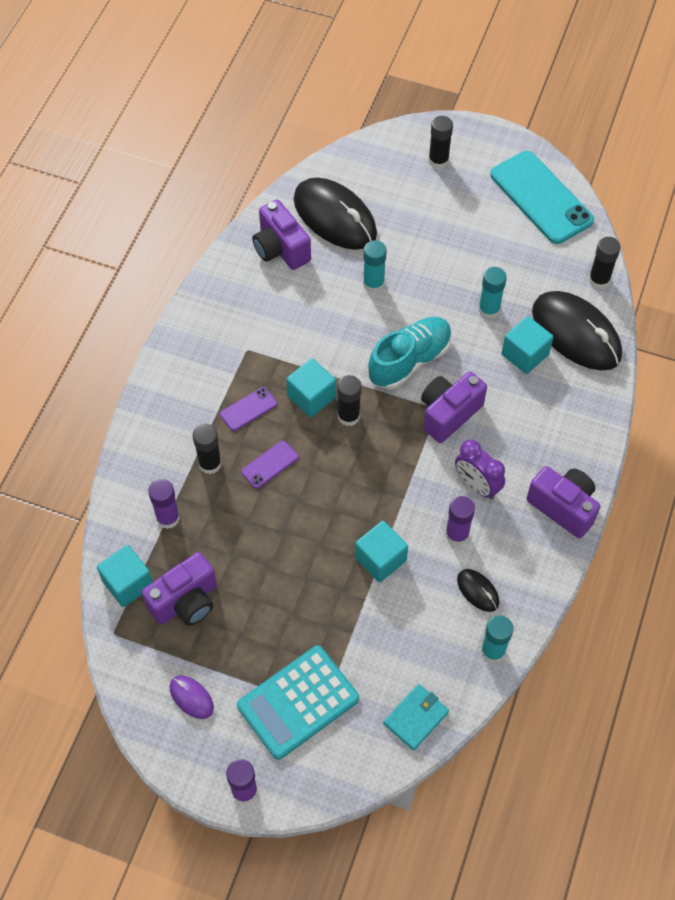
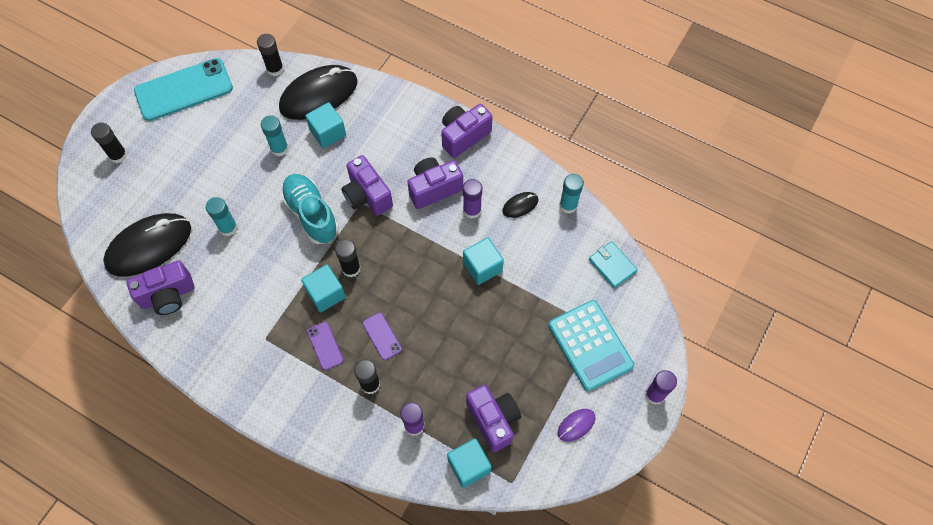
camera: 80 degrees left, 5 degrees up
(477, 485) = (434, 188): purple clock -> purple camera

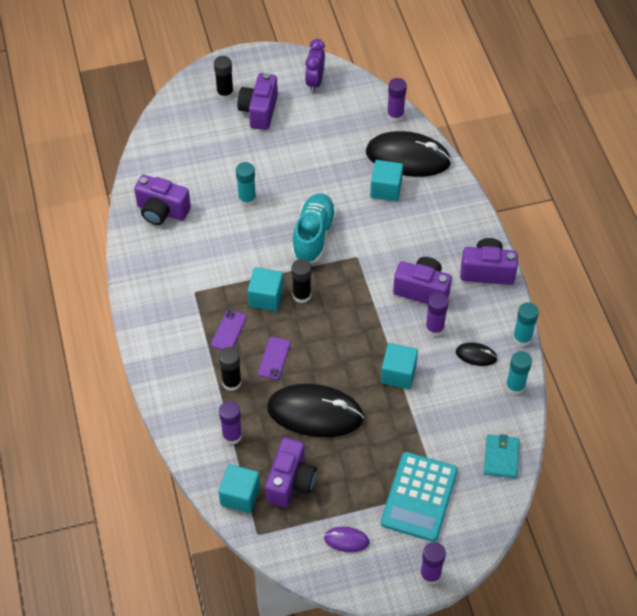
camera: 45 degrees right, 10 degrees down
(149, 246) = (183, 169): black mouse -> black mouse (315, 413)
(184, 90) = (315, 82): turquoise phone -> purple clock
(275, 69) = (395, 115): black glue stick -> purple glue stick
(279, 148) = (339, 173): turquoise glue stick -> turquoise glue stick (522, 338)
(367, 195) = (367, 255): purple camera -> purple camera (259, 111)

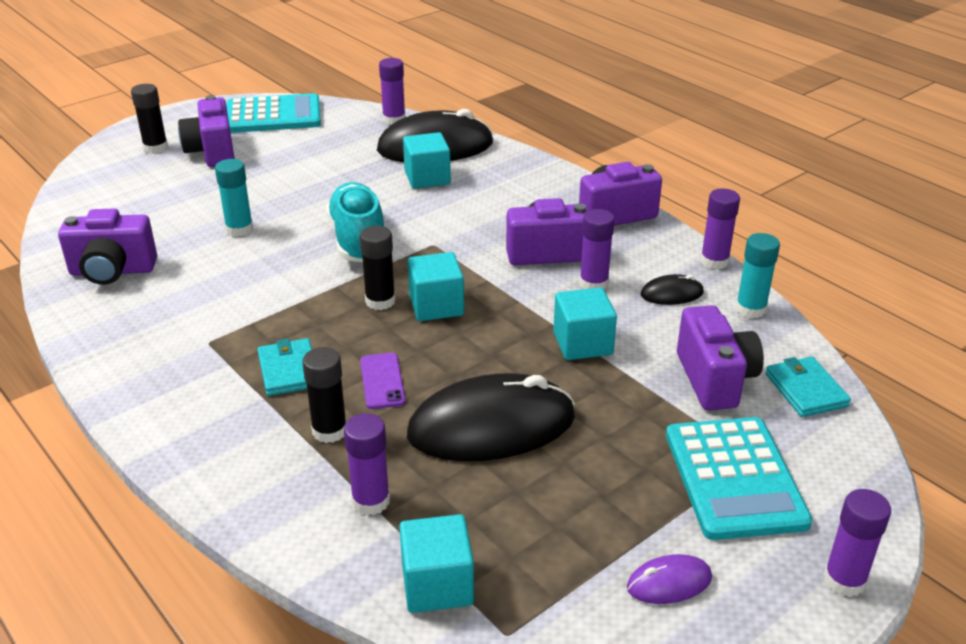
camera: 25 degrees left, 20 degrees down
(228, 331) = (289, 370): purple phone -> turquoise wallet
(266, 297) = (327, 318): turquoise cube -> turquoise cube (436, 306)
(290, 482) = (514, 532): purple camera -> purple camera (715, 379)
(315, 82) = (273, 115): purple clock -> turquoise calculator
(522, 338) = (714, 261): turquoise glue stick -> purple glue stick

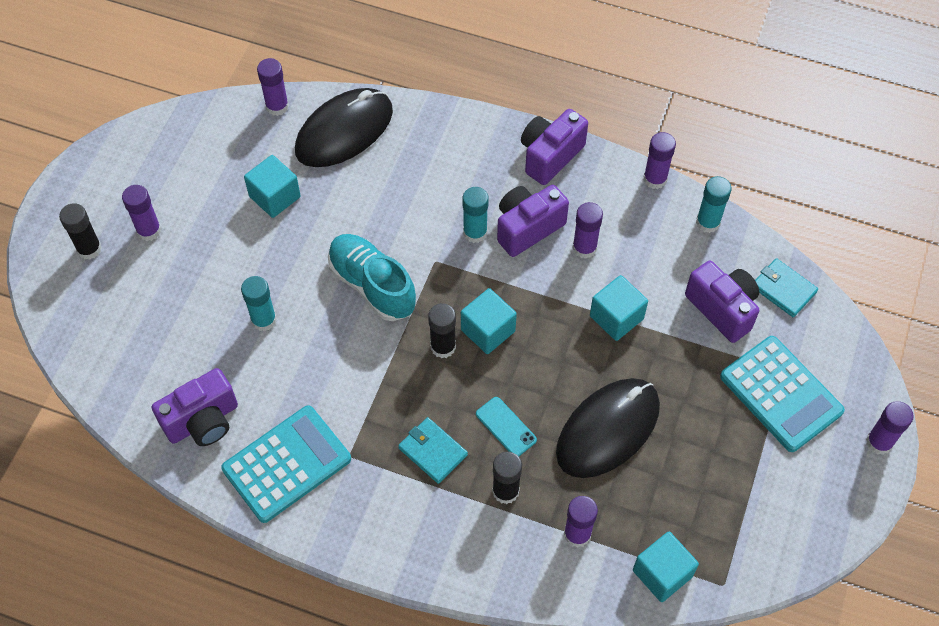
camera: 30 degrees left, 25 degrees up
(212, 152) = (149, 230): purple camera -> purple glue stick
(273, 115) = (159, 151): turquoise calculator -> turquoise calculator (287, 464)
(382, 381) = (506, 427): purple phone -> turquoise phone
(427, 178) = (368, 178): turquoise cube -> turquoise cube (275, 197)
(491, 239) = (475, 232): none -> turquoise glue stick
(669, 583) = (788, 498): purple mouse -> none
(671, 294) = (646, 232): black mouse -> none

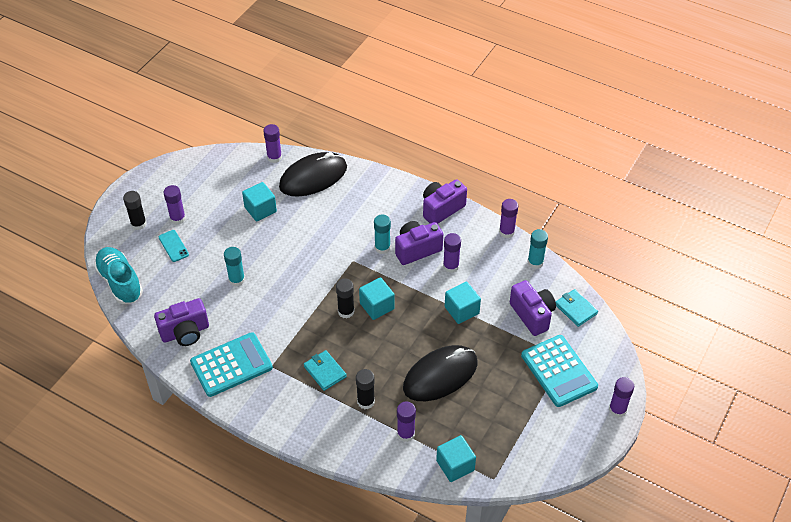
camera: 10 degrees right, 10 degrees down
(372, 285) = (309, 269): turquoise shoe -> turquoise shoe (120, 282)
(506, 427) = (375, 364): turquoise phone -> turquoise phone (173, 246)

